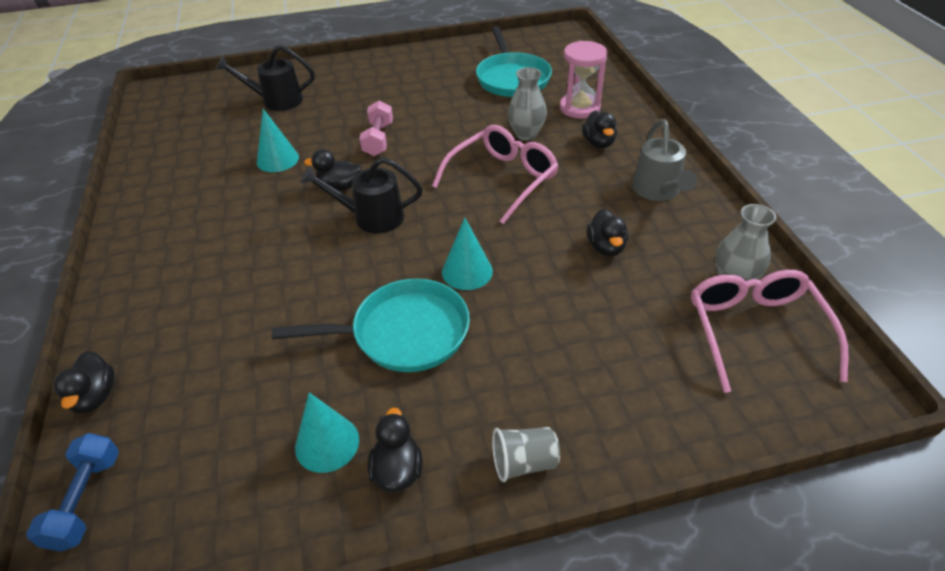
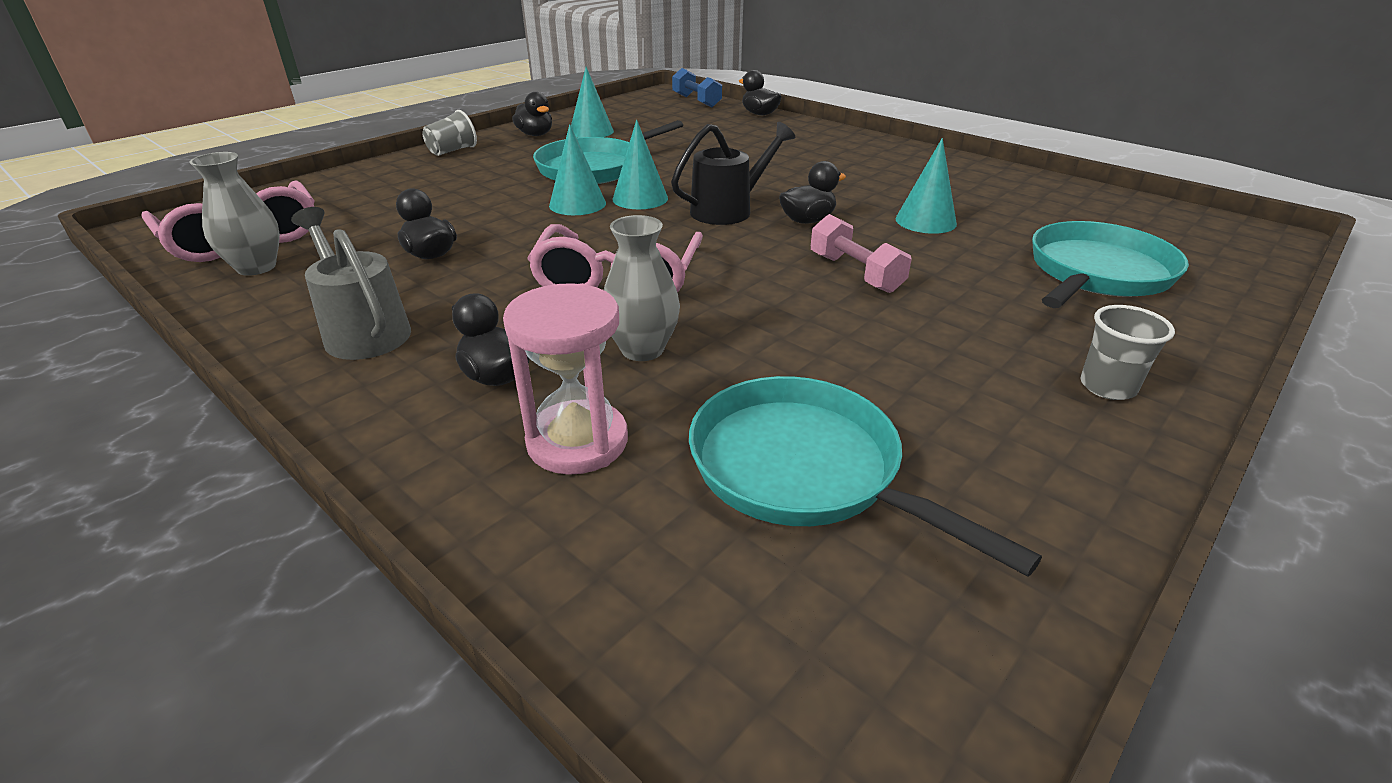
camera: 145 degrees right, 10 degrees down
(276, 101) = (1096, 273): black watering can -> turquoise pan
(377, 67) = (1107, 387): none -> grey cup
(414, 259) = (640, 198): none -> turquoise cone

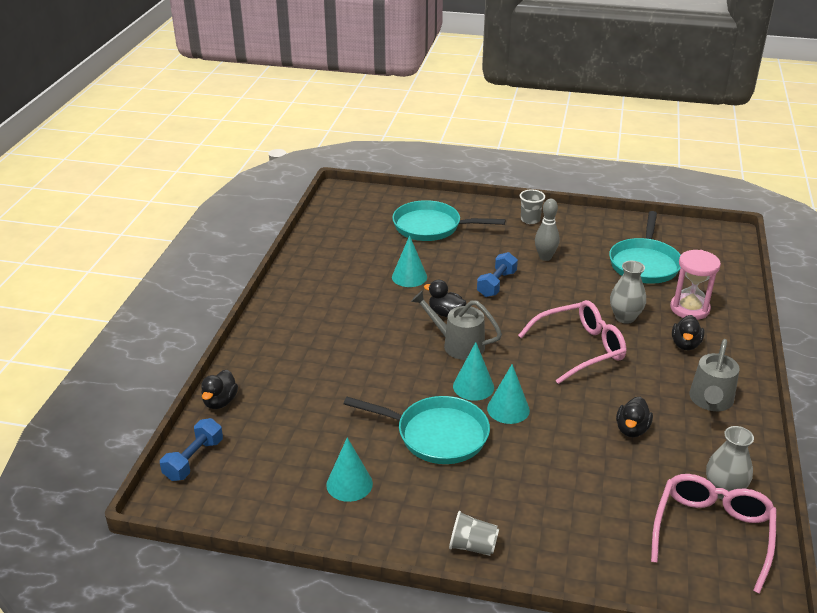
camera: 120 degrees left, 0 degrees up
(535, 135) = (386, 517): black duck -> none
(729, 210) = (457, 345): black watering can -> grey watering can
(855, 273) = (496, 284): pink dumbbell -> blue dumbbell
(918, 346) = (545, 257): none -> grey bowling pin

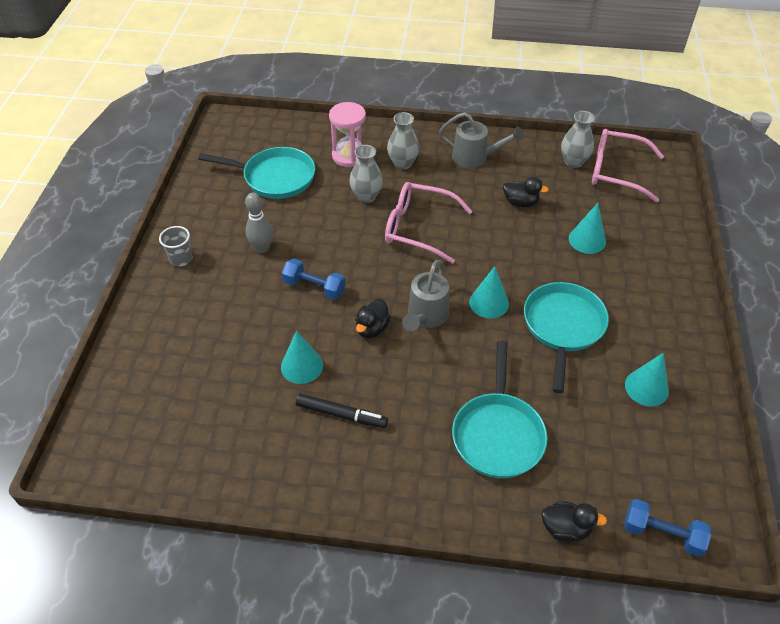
camera: 95 degrees left, 15 degrees up
(358, 295) = (341, 414): none -> black marker
(431, 227) = (188, 351): turquoise pan -> turquoise pan (498, 434)
(472, 546) = (682, 298): grey cup -> none
(508, 409) = (515, 277): turquoise cone -> turquoise cone (587, 240)
(580, 348) = (418, 228): pink glasses -> pink glasses turned 45 degrees counterclockwise
(685, 344) = (402, 163): black duck -> grey vase

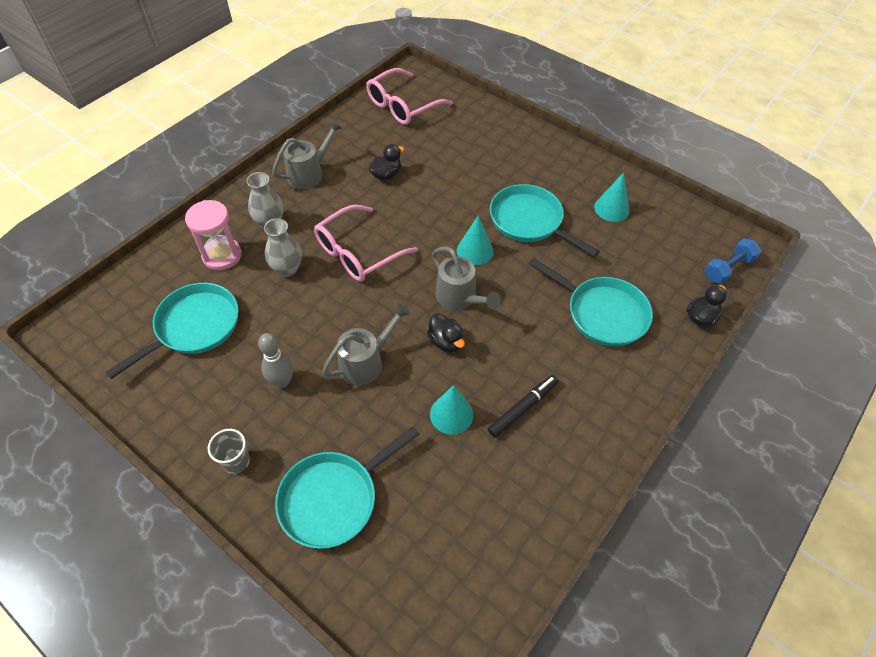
camera: 60 degrees left, 5 degrees up
(182, 328) = (333, 498): none -> turquoise pan
(314, 287) = (366, 362): blue dumbbell -> grey watering can
(573, 162) = (370, 121): grey vase -> none
(587, 240) = (457, 161): turquoise cone -> none

